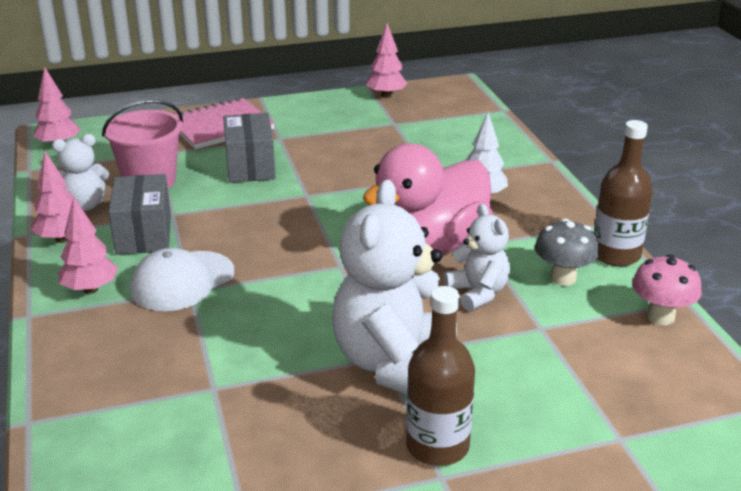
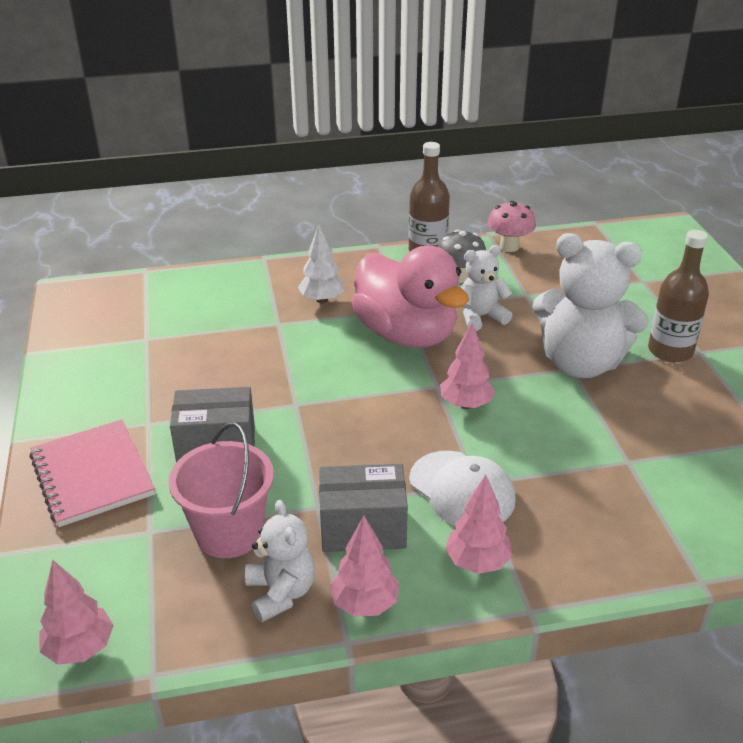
camera: 85 degrees left, 5 degrees up
(386, 95) = (68, 340): pink tree -> pink tree (466, 404)

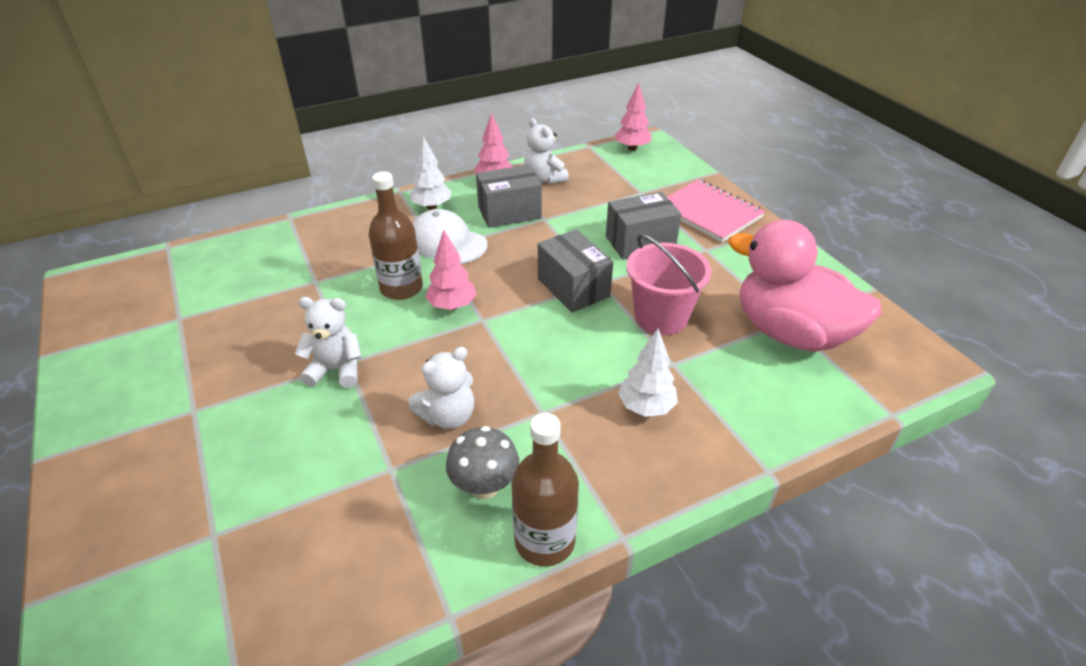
camera: 165 degrees right, 5 degrees up
(229, 533) = (592, 198): pink bucket -> pink bucket (661, 317)
(329, 403) = (573, 287): none -> grey box
(406, 334) = (528, 374): pink duck -> pink duck (790, 333)
(477, 562) = (432, 207): pink tree -> white tree
(509, 247) = (414, 584): pink mushroom -> none
(580, 363) = (336, 370): white teddy bear -> white teddy bear, size x0.54
(670, 351) = (228, 405): brown bottle -> brown bottle (401, 288)

